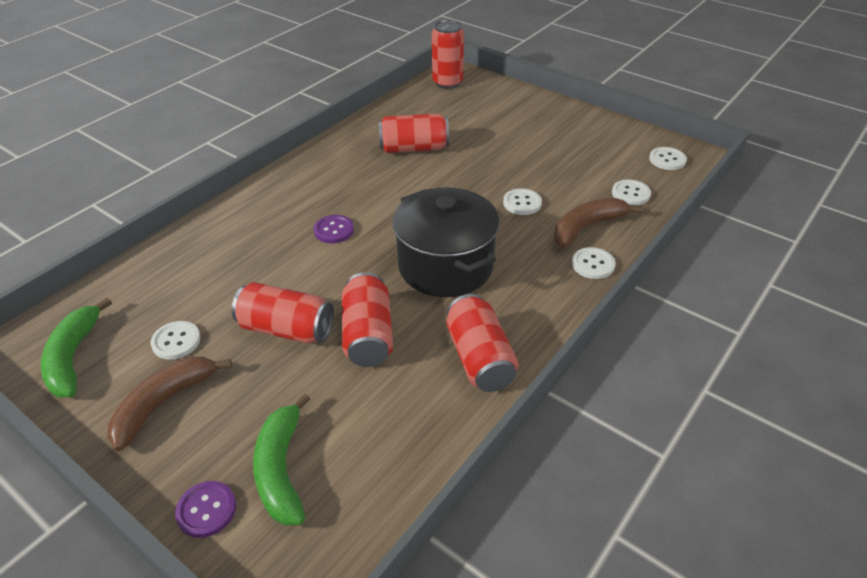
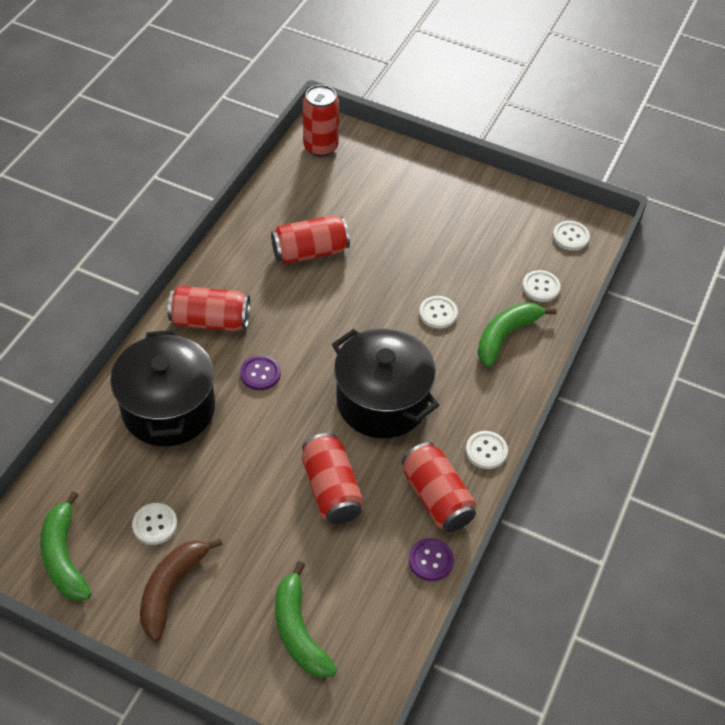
camera: 15 degrees left, 10 degrees up
(206, 510) = (250, 676): purple button -> purple button (430, 560)
(236, 247) = (168, 409): none -> black pot
(286, 329) = (254, 495): red can -> red can (210, 321)
(587, 227) = (506, 336): brown banana -> green banana
(593, 264) = (518, 380): white button -> white button (486, 451)

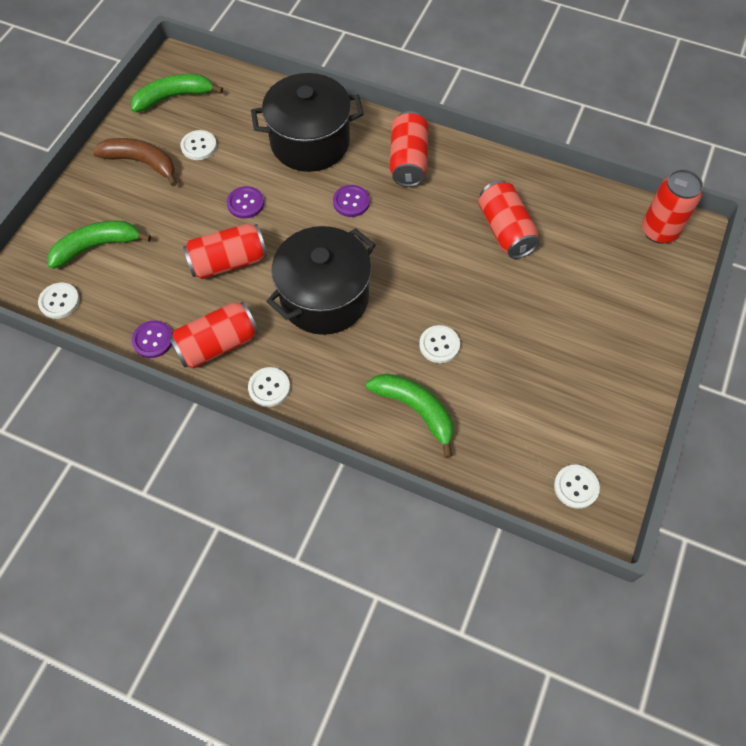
camera: 90 degrees right, 10 degrees up
(251, 473) = (245, 203): none -> purple button
(541, 287) = (490, 449): white button -> white button (59, 301)

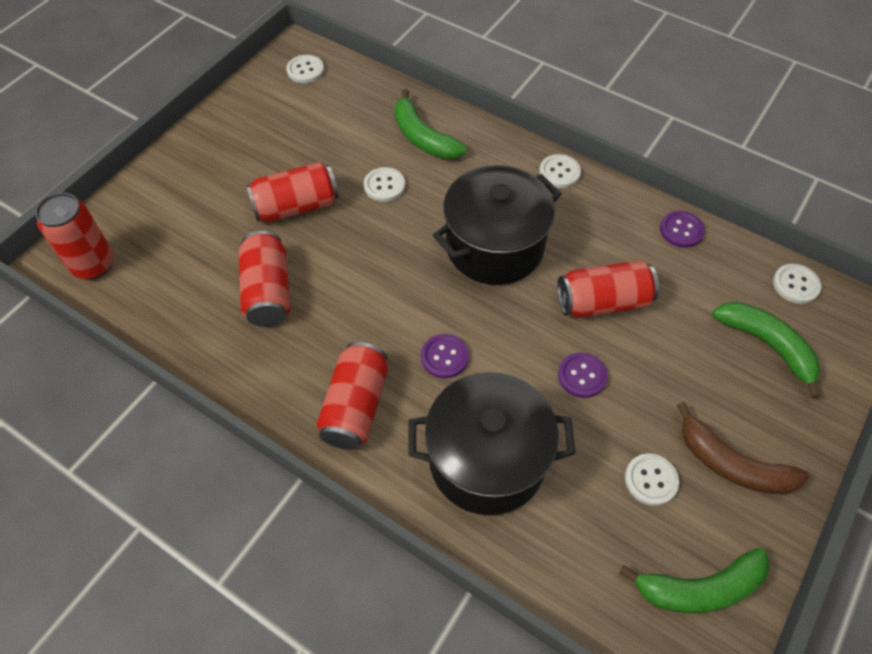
camera: 170 degrees left, 5 degrees down
(97, 246) = (767, 345): green banana -> green banana turned 120 degrees counterclockwise
(217, 345) = (612, 216): red can -> red can (296, 206)

